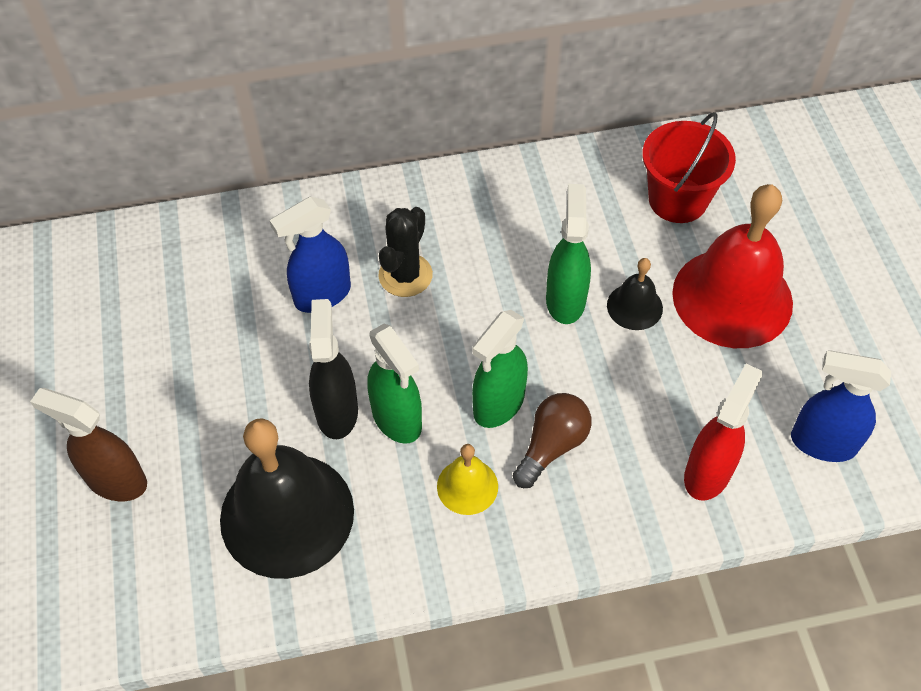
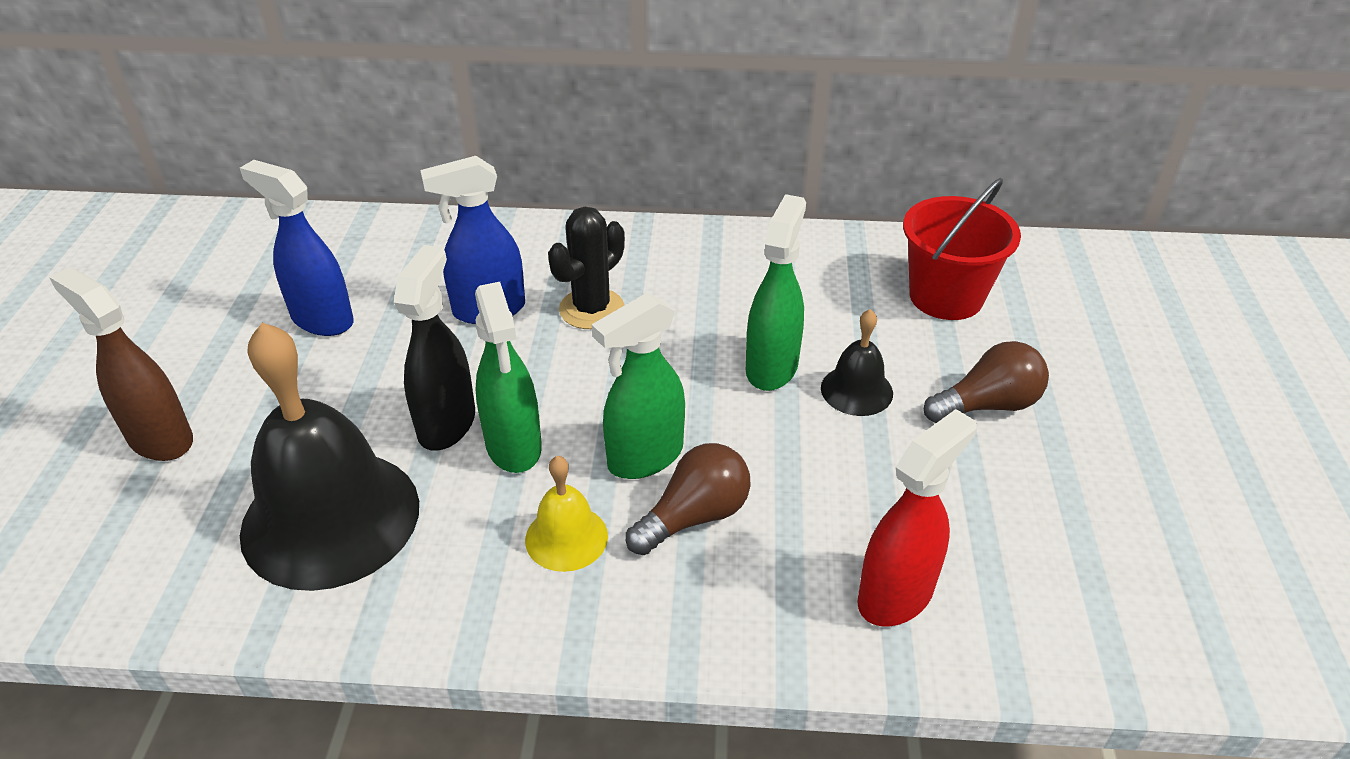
camera: 15 degrees right, 15 degrees down
(732, 297) = (987, 405): red bell -> brown light bulb
(822, 443) = (1072, 595): blue spray bottle -> blue spray bottle (321, 319)

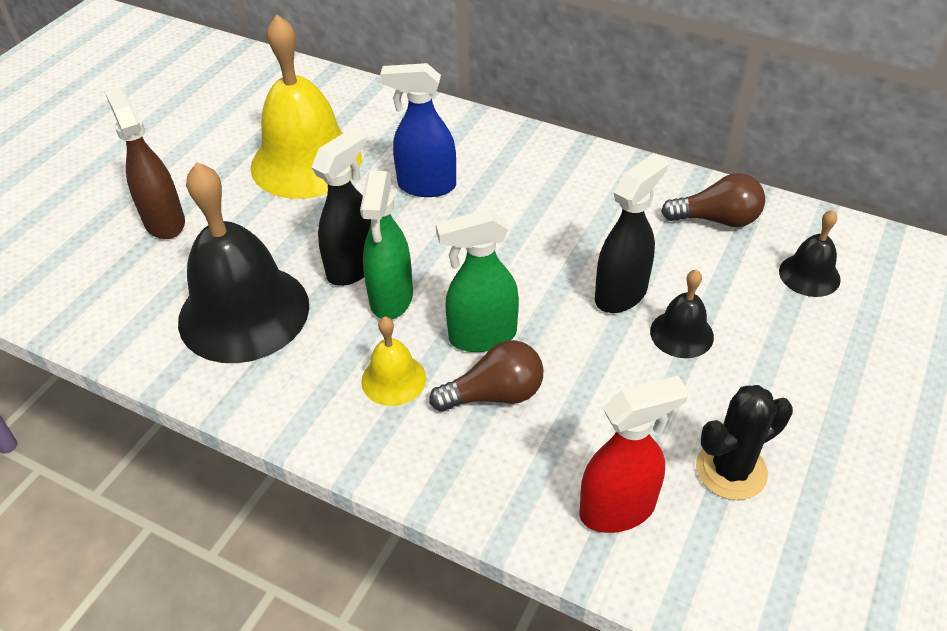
camera: 25 degrees right, 5 degrees up
(321, 319) = (306, 162): blue spray bottle -> yellow bell
(591, 309) = (503, 206): black cactus -> black cactus (731, 470)
(772, 367) = (621, 294): green spray bottle -> black spray bottle
(946, 297) = (809, 275): red bucket -> black bell
(987, 405) = (790, 380): brown light bulb -> brown light bulb (717, 219)

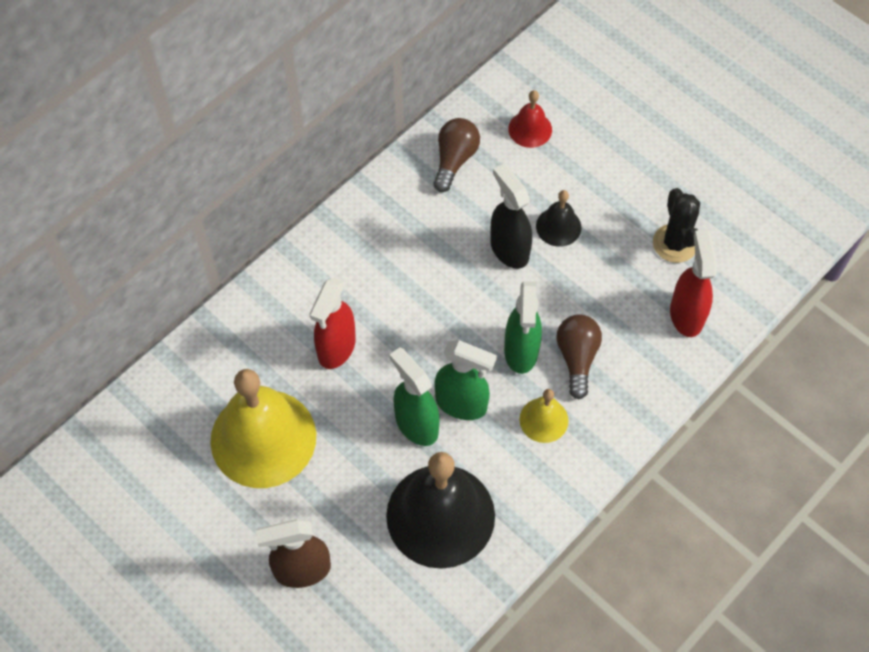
camera: 75 degrees left, 15 degrees up
(353, 266) = (416, 424): black spray bottle -> green spray bottle
(426, 186) = (336, 348): blue spray bottle -> red spray bottle
(809, 275) = (530, 129): black bell -> red bell

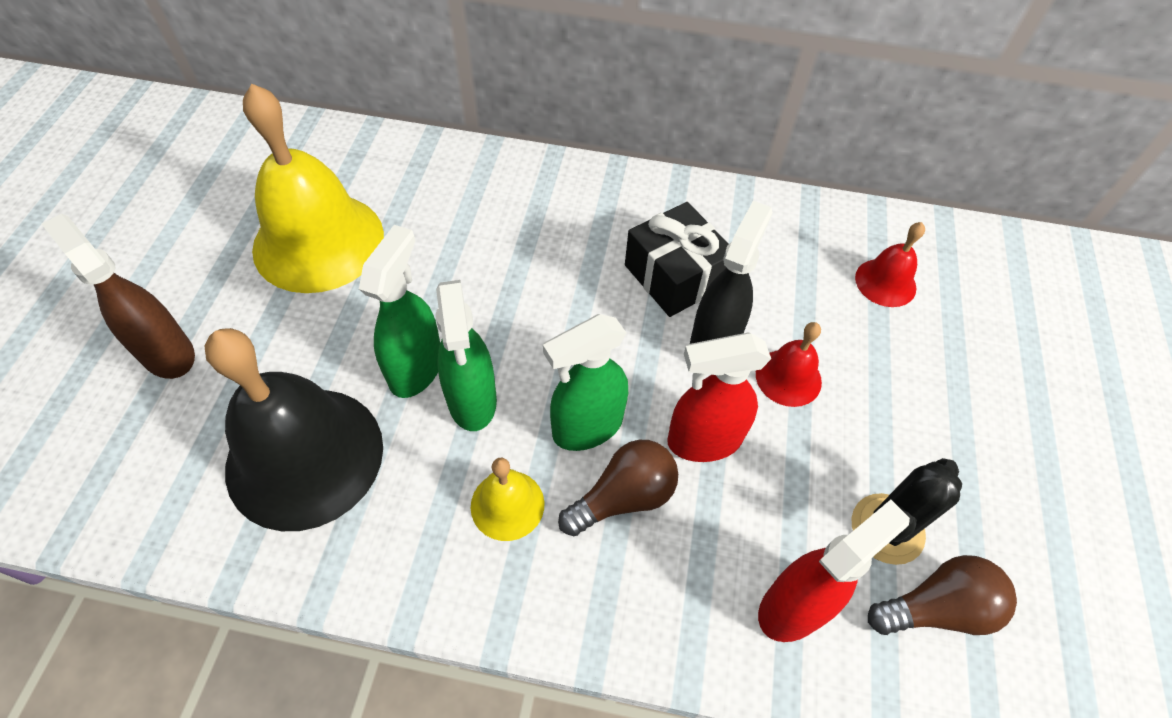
camera: 55 degrees right, 5 degrees down
(336, 348) = (466, 248): red spray bottle -> red spray bottle (703, 440)
(445, 239) = (675, 276): none -> black gift
(454, 160) = (779, 235): brown light bulb -> brown light bulb (936, 608)
(558, 226) = (788, 377): black bell -> red bell

